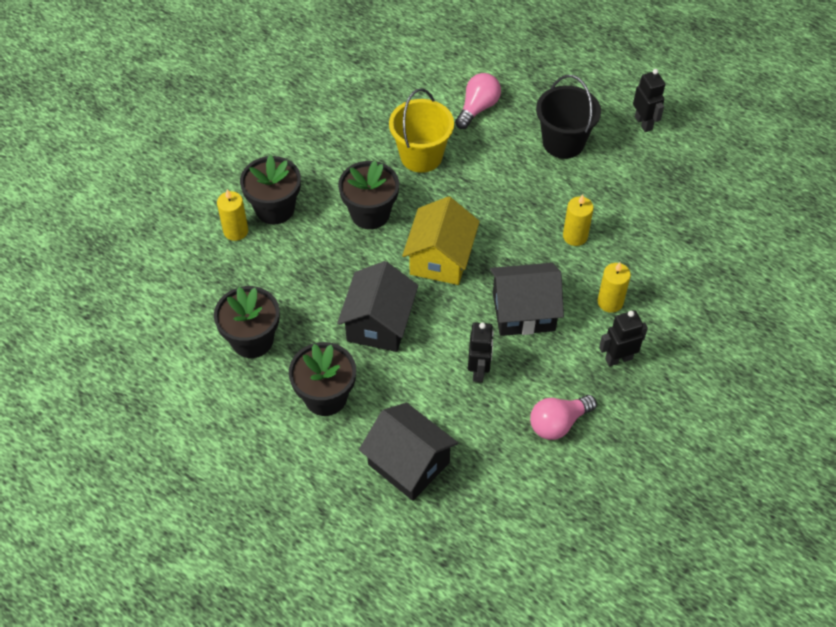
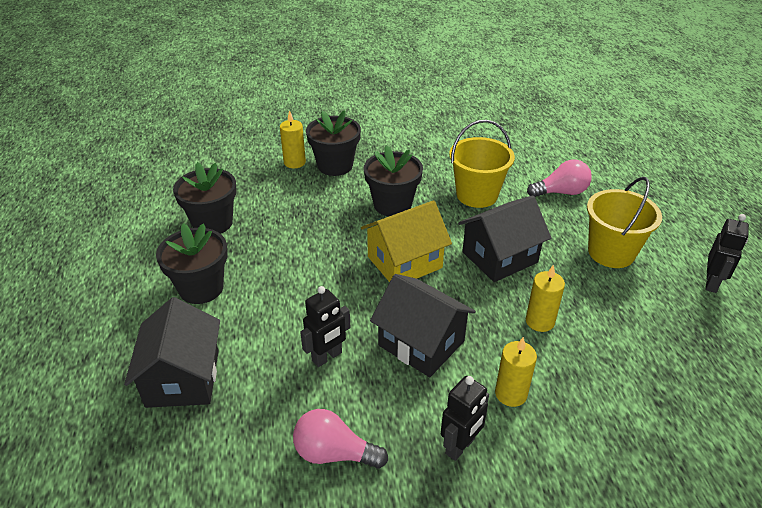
camera: 45 degrees right, 15 degrees down
(379, 323) = (302, 271): black house -> black house (500, 257)
(563, 142) = (611, 252): black bucket -> yellow bucket
(618, 358) = (460, 446): black robot -> black robot turned 105 degrees clockwise

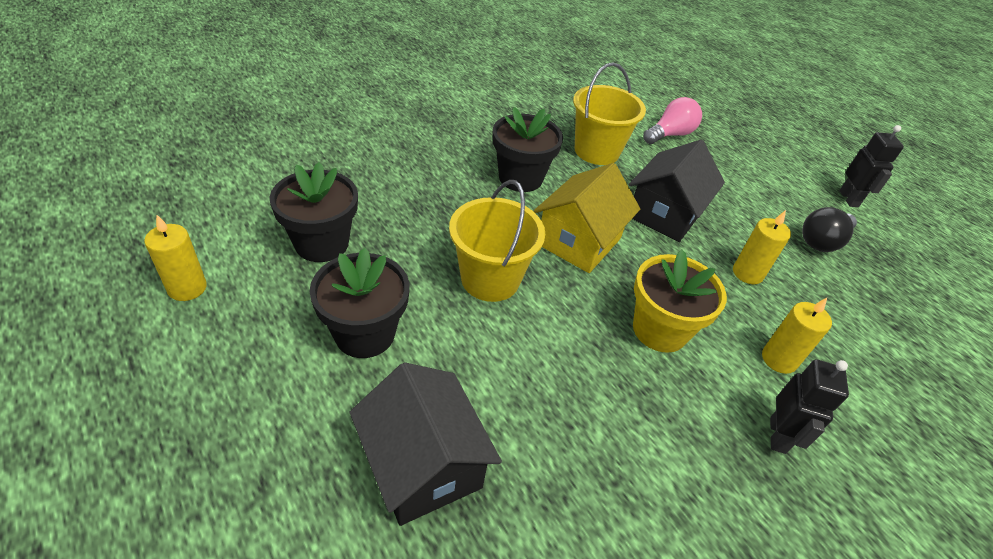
camera: 30 degrees left, 5 degrees up
(294, 162) = (375, 147): yellow candle -> yellow candle (187, 288)
(327, 357) = (576, 377): black robot -> none
(334, 453) = (666, 494): pink light bulb -> none
(335, 165) = (425, 143): black flower pot -> none
(421, 343) = (660, 330): black house -> yellow flower pot
(611, 252) = (754, 187): yellow bucket -> yellow bucket (490, 279)
(644, 313) = (822, 241): none -> black light bulb

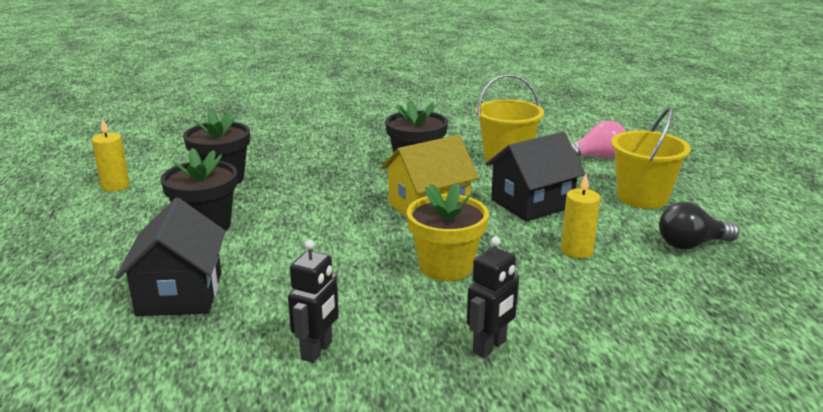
camera: 30 degrees right, 20 degrees down
(490, 279) = (329, 215): yellow bucket -> yellow bucket (642, 197)
(779, 359) = (546, 305): yellow candle -> none
(849, 199) = (764, 222): black robot -> black robot (317, 350)

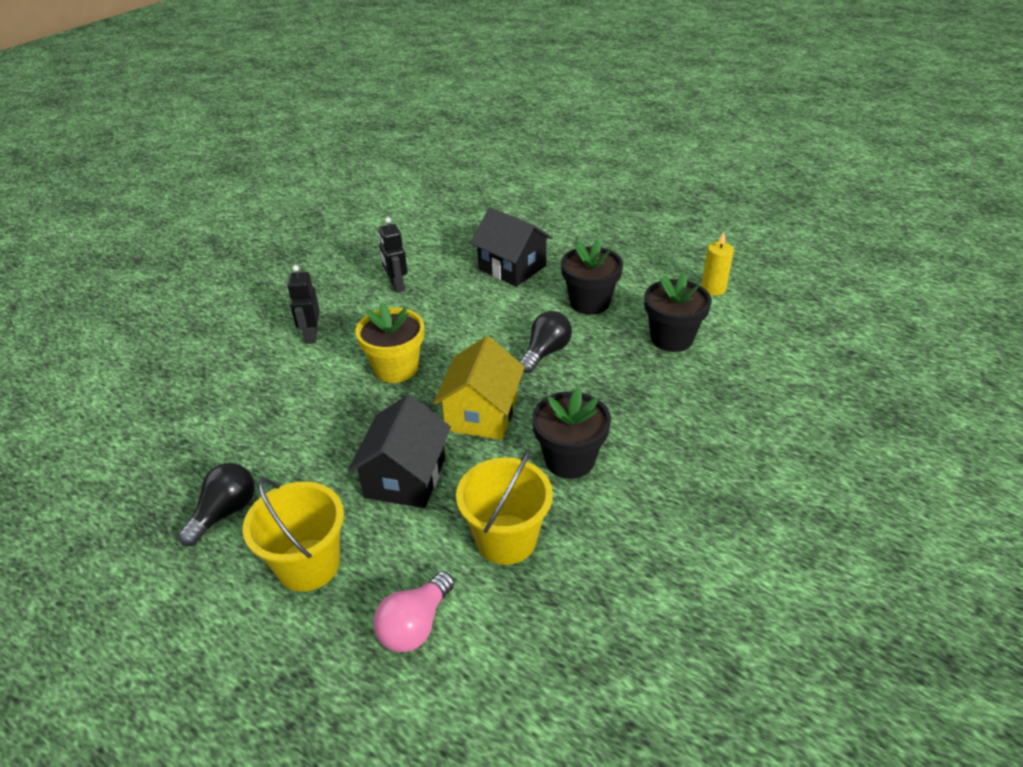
camera: 135 degrees right, 15 degrees up
(315, 215) = (545, 352): none -> black light bulb
(577, 250) = (318, 441): yellow candle -> none

